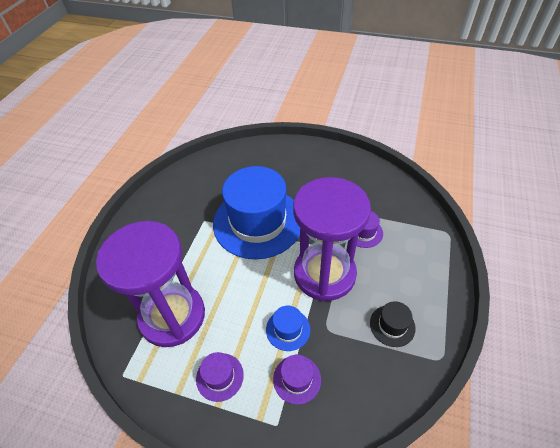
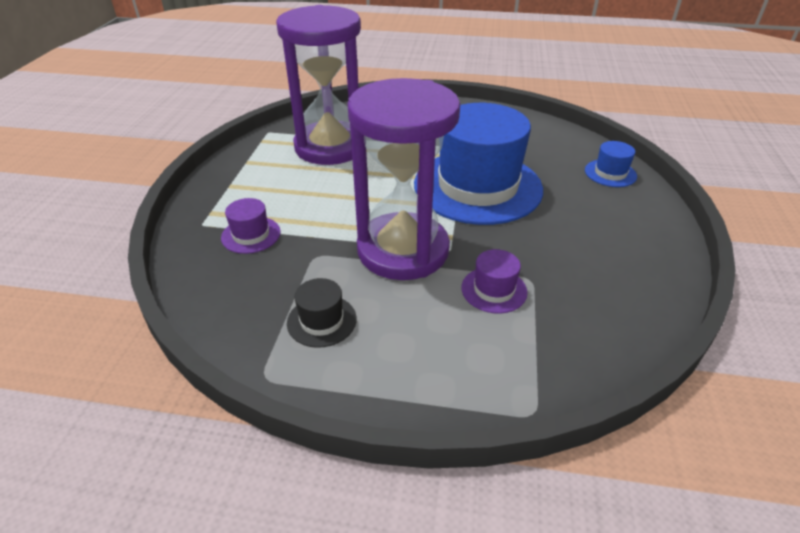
camera: 80 degrees right, 10 degrees down
(219, 376) = (260, 183): purple hat -> none
(288, 329) = (315, 224): blue hat -> blue hat (610, 173)

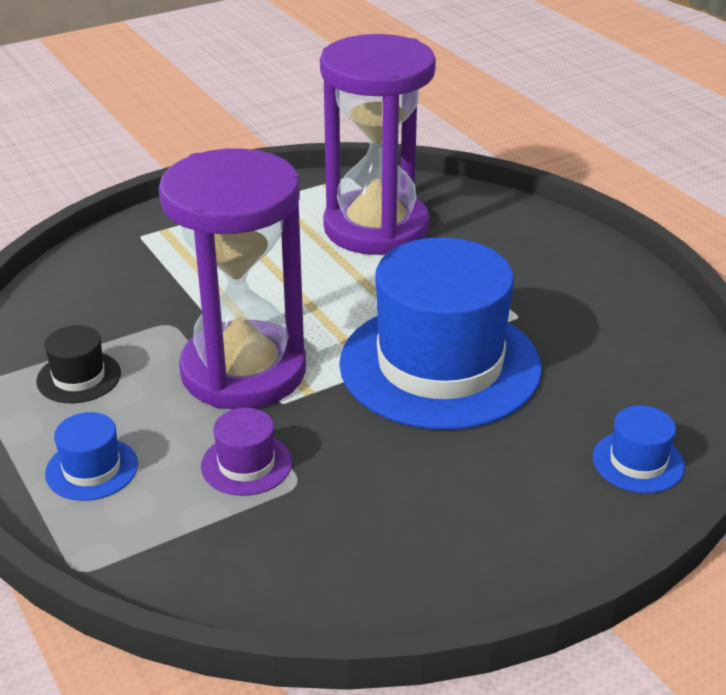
camera: 50 degrees right, 5 degrees down
(251, 235) = (157, 270): purple hat -> none
(430, 359) = (92, 469): none -> blue hat

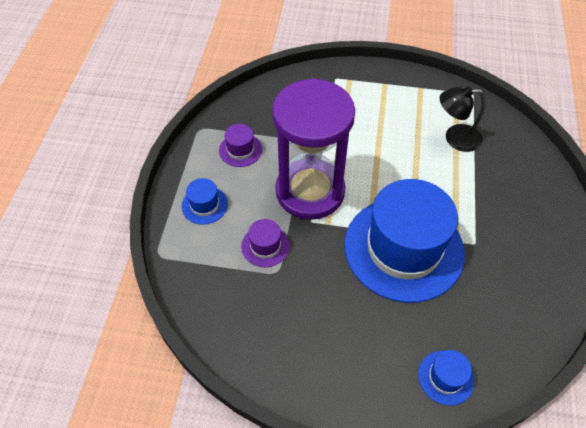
camera: 40 degrees right, 20 degrees up
(79, 377) = (240, 150): black hat -> purple hat
(376, 228) = (455, 138): purple hourglass -> black lamp

